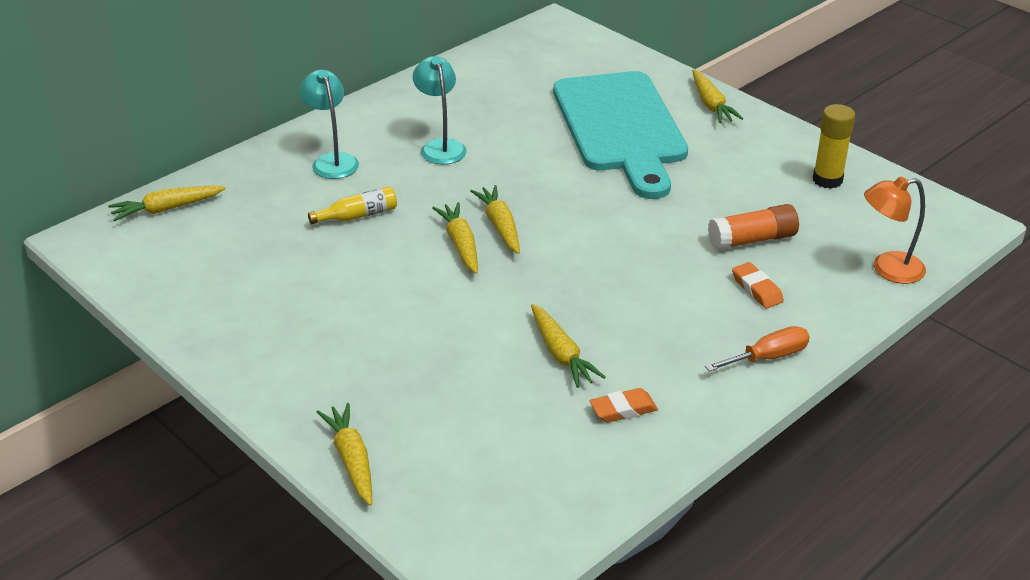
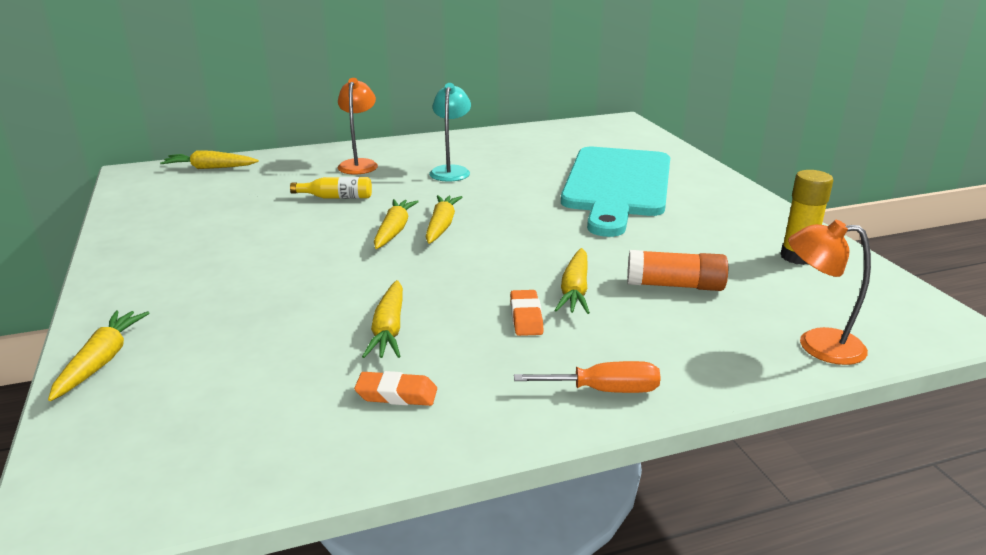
camera: 25 degrees right, 10 degrees down
(332, 161) = (359, 164): turquoise lamp -> orange lamp
(711, 104) = (717, 185): yellow carrot -> yellow carrot (575, 290)
(757, 289) = (644, 326): orange eraser -> orange eraser (526, 317)

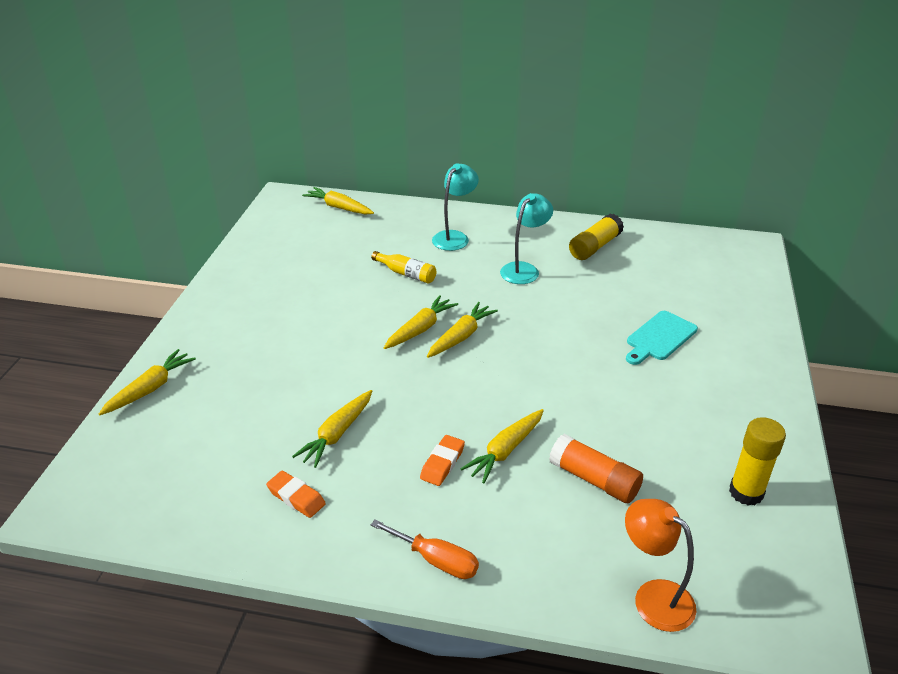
camera: 30 degrees right, 10 degrees up
(359, 164) = (454, 237): orange lamp -> turquoise lamp
(498, 145) = (594, 247): none -> yellow glue stick
(617, 185) = (659, 338): turquoise cutting board -> turquoise cutting board, size x0.44

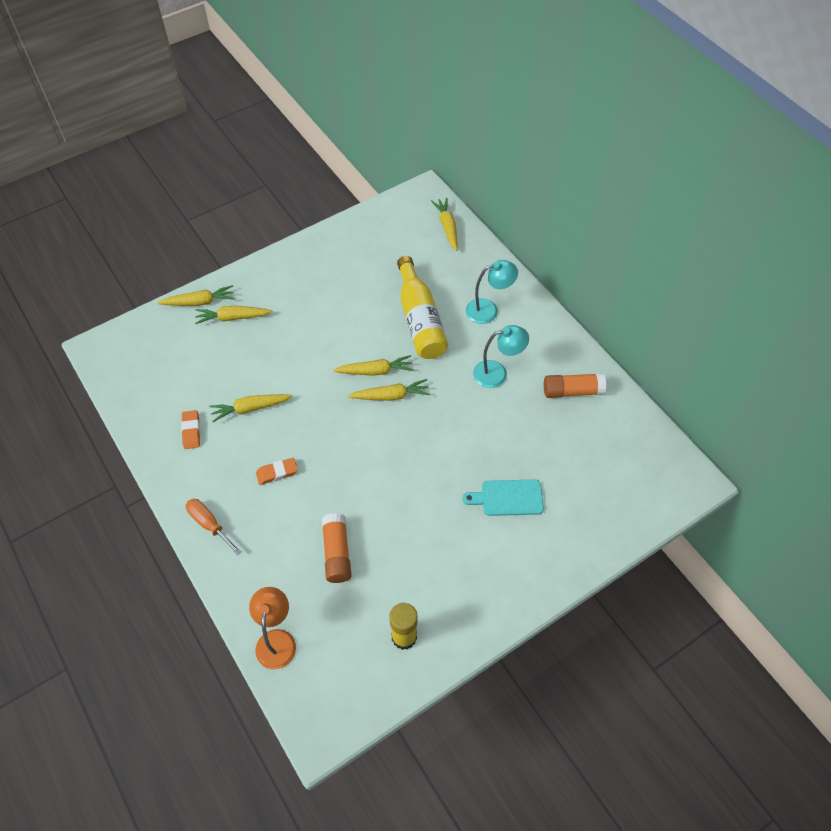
camera: 45 degrees right, 20 degrees up
(406, 274) = (420, 319): yellow bottle -> yellow bottle, size x2.02
(436, 560) = (209, 524): orange screwdriver -> orange screwdriver turned 150 degrees clockwise
(505, 450) = (316, 494): yellow carrot -> yellow carrot (233, 318)
(594, 247) = (572, 391): yellow glue stick -> orange glue stick

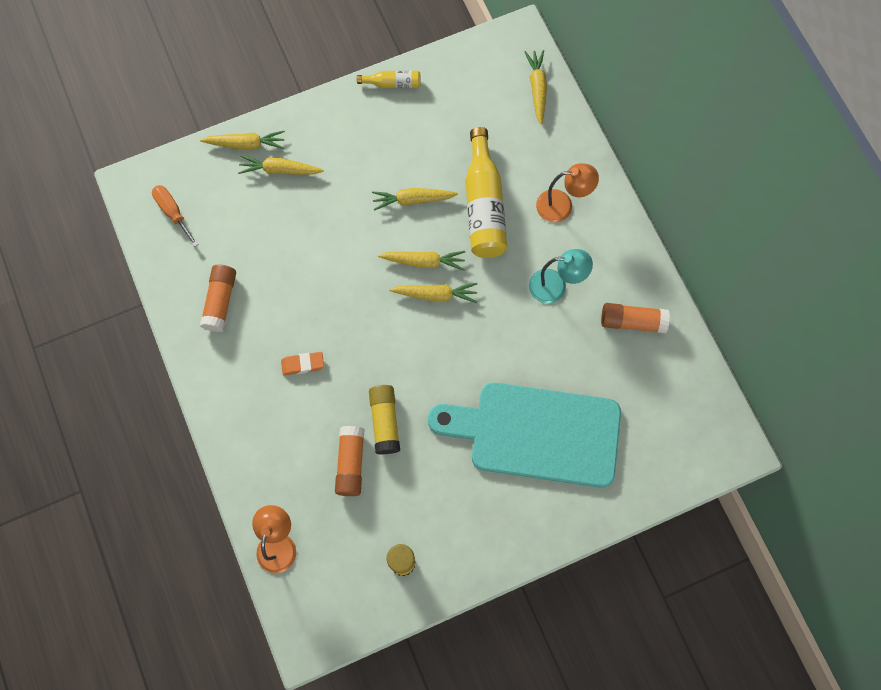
camera: 10 degrees right, 15 degrees up
(191, 431) = (220, 301): orange eraser -> orange glue stick
(209, 524) = (227, 410): orange screwdriver -> orange screwdriver (173, 212)
(250, 408) = (285, 285): yellow carrot -> yellow carrot (413, 200)
(323, 240) = (393, 83): none -> yellow bottle
(363, 510) = (385, 421): none -> yellow glue stick
(488, 310) = (562, 205): turquoise lamp -> orange lamp
(508, 498) = (536, 434): turquoise cutting board -> turquoise cutting board, size x2.27

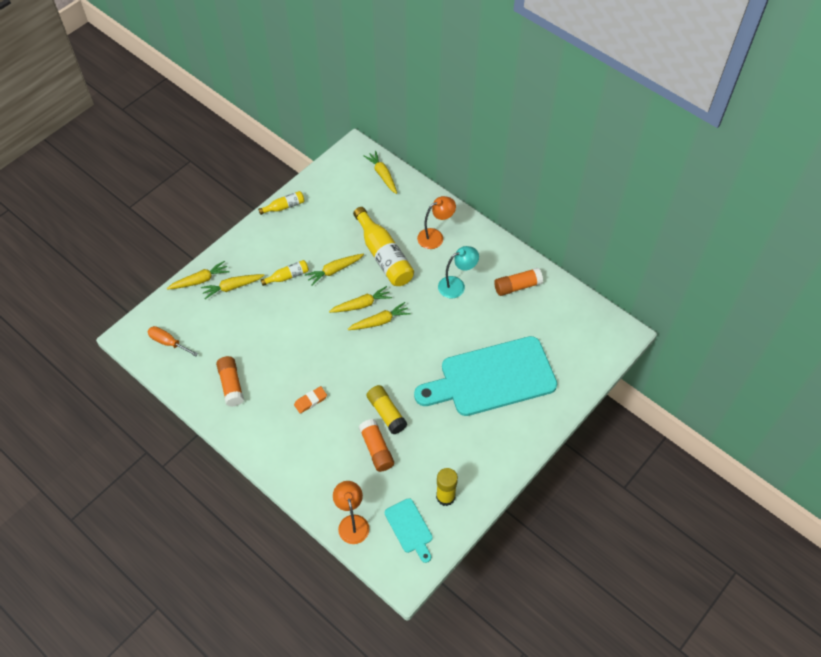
camera: 25 degrees left, 15 degrees down
(341, 582) = (410, 528): none -> turquoise cutting board
(352, 183) = (287, 276): none -> yellow bottle

